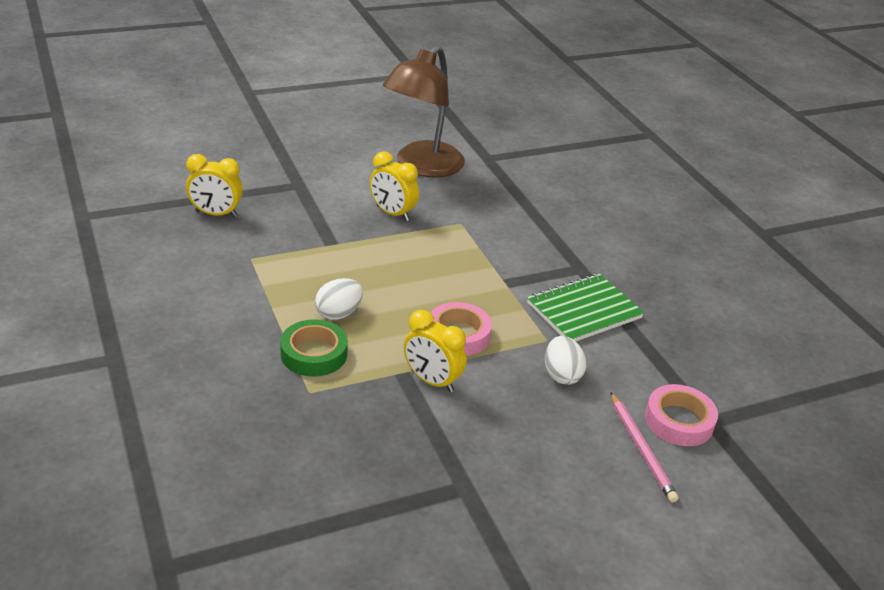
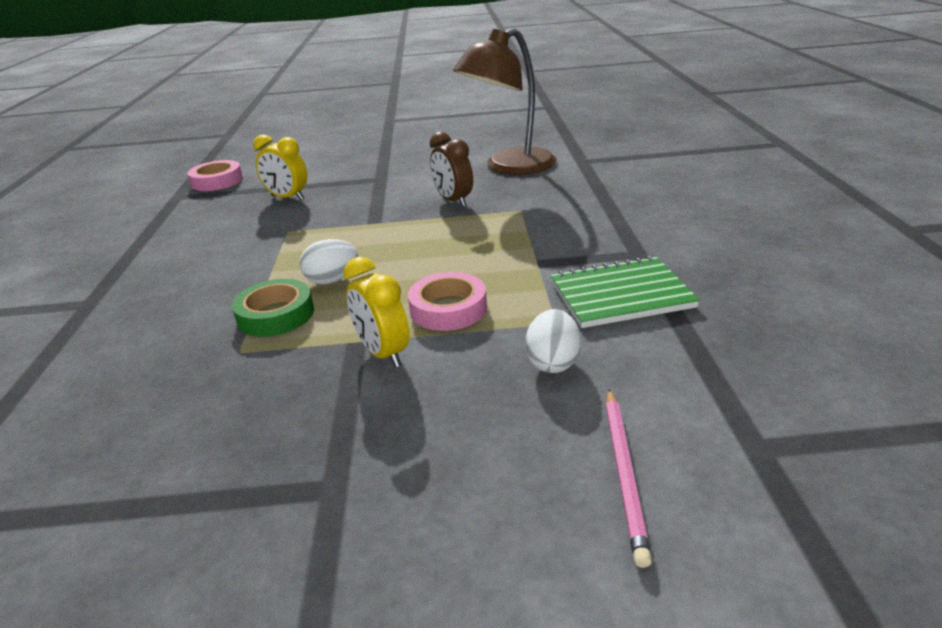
camera: 25 degrees right, 5 degrees down
(392, 213) = (453, 201): yellow clock -> brown clock
(679, 421) = (703, 440): pink tape -> pink tape (217, 181)

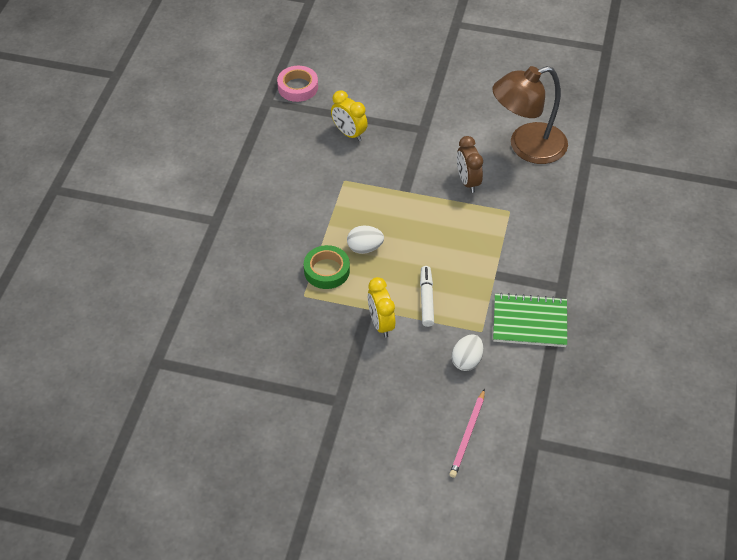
camera: 15 degrees right, 20 degrees up
(448, 309) = (426, 299): pink tape -> white marker

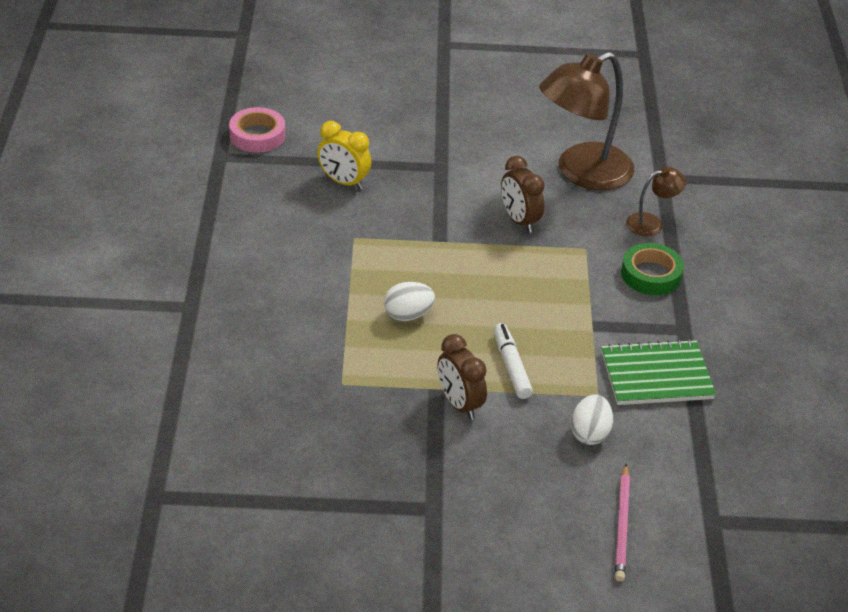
camera: 15 degrees left, 10 degrees down
(326, 270) = (364, 349): green tape -> green tape (651, 274)
(381, 324) = (459, 404): yellow clock -> brown clock
(566, 196) = (651, 223): none -> brown lamp

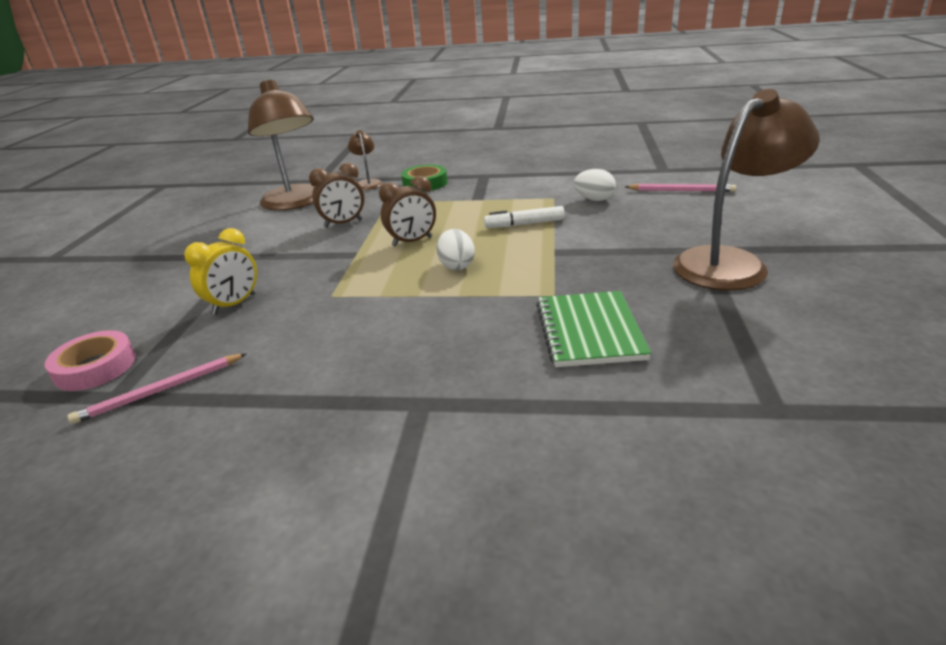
camera: 80 degrees left, 10 degrees down
(224, 176) = (161, 390): none -> pink pencil
(399, 527) = (731, 262): none -> brown lamp
(459, 404) = (572, 242): brown clock -> brown clock (412, 241)
(656, 375) = (531, 182): green notebook -> green notebook (589, 331)

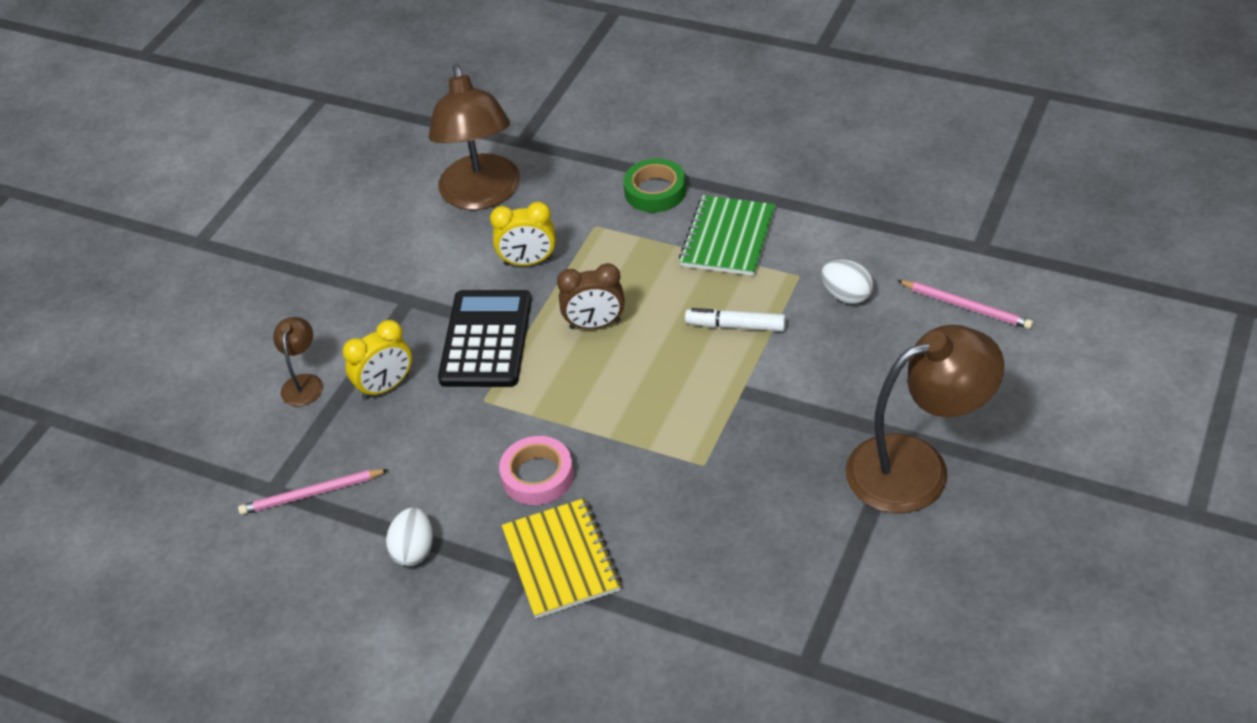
camera: 20 degrees right, 15 degrees up
(95, 367) = (255, 446): pink tape -> pink tape (537, 476)
(322, 264) = (486, 339): none -> black calculator
(343, 223) = (528, 262): brown clock -> yellow clock
(368, 183) = (583, 169): brown lamp -> brown lamp (303, 383)
(456, 265) = (626, 386): white egg -> white egg (414, 550)
(457, 384) = (561, 560): none -> yellow notebook
(589, 331) = (708, 528): green notebook -> green notebook (727, 238)

